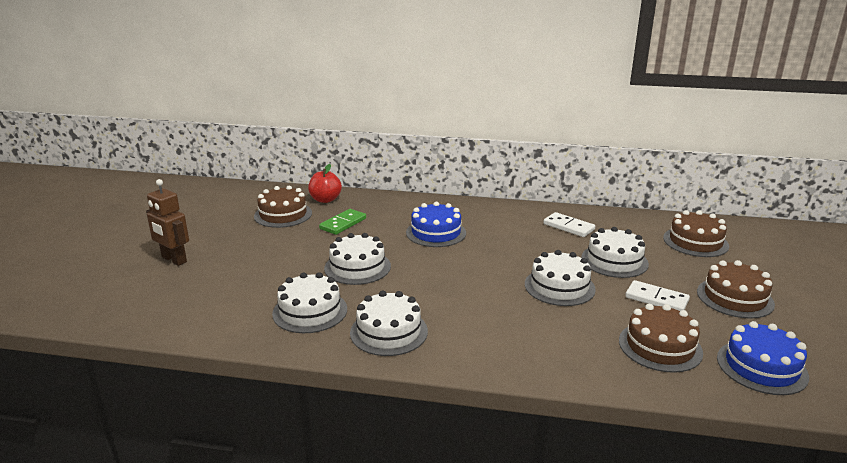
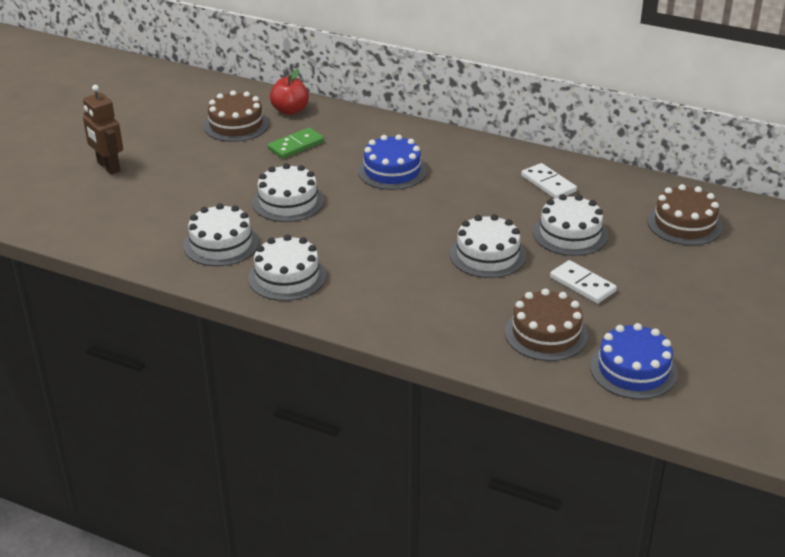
camera: 15 degrees right, 10 degrees up
(735, 298) = (670, 296): brown cake -> none

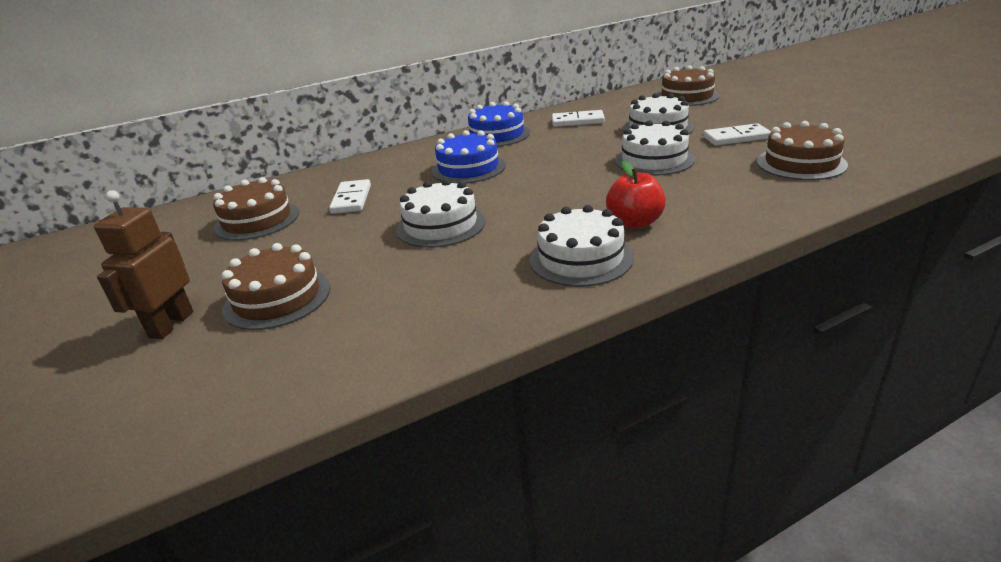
camera: 50 degrees left, 5 degrees down
(108, 167) = (171, 324): brown robot -> brown robot turned 105 degrees clockwise
(157, 186) = (277, 298): none -> brown cake
(221, 244) = (462, 284): white cake -> none
(290, 110) = (289, 189): red apple -> red apple (635, 223)
(296, 145) = (351, 199): green domino -> white domino
(633, 370) = (879, 145): blue cake -> blue cake (497, 135)

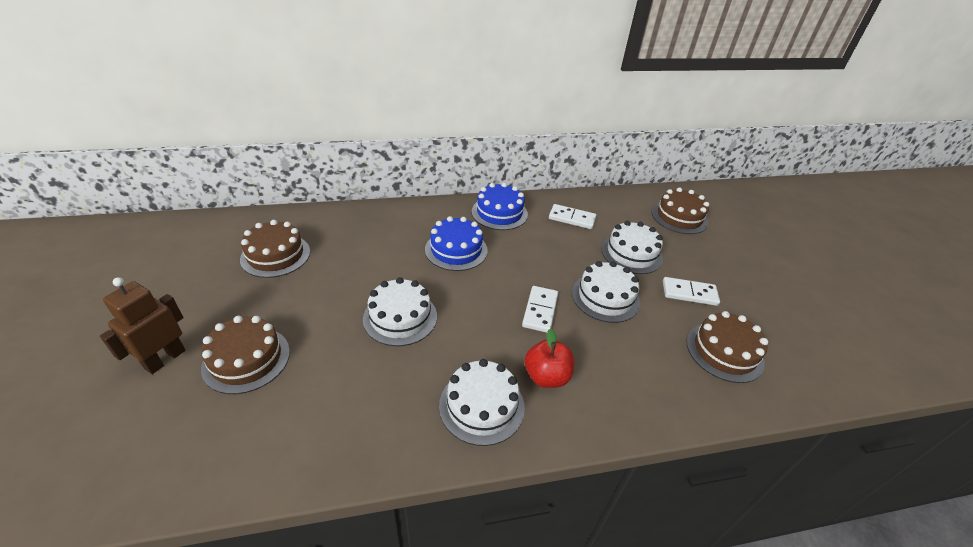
camera: 10 degrees right, 10 degrees up
(351, 199) = (352, 256): white domino -> white domino (540, 310)

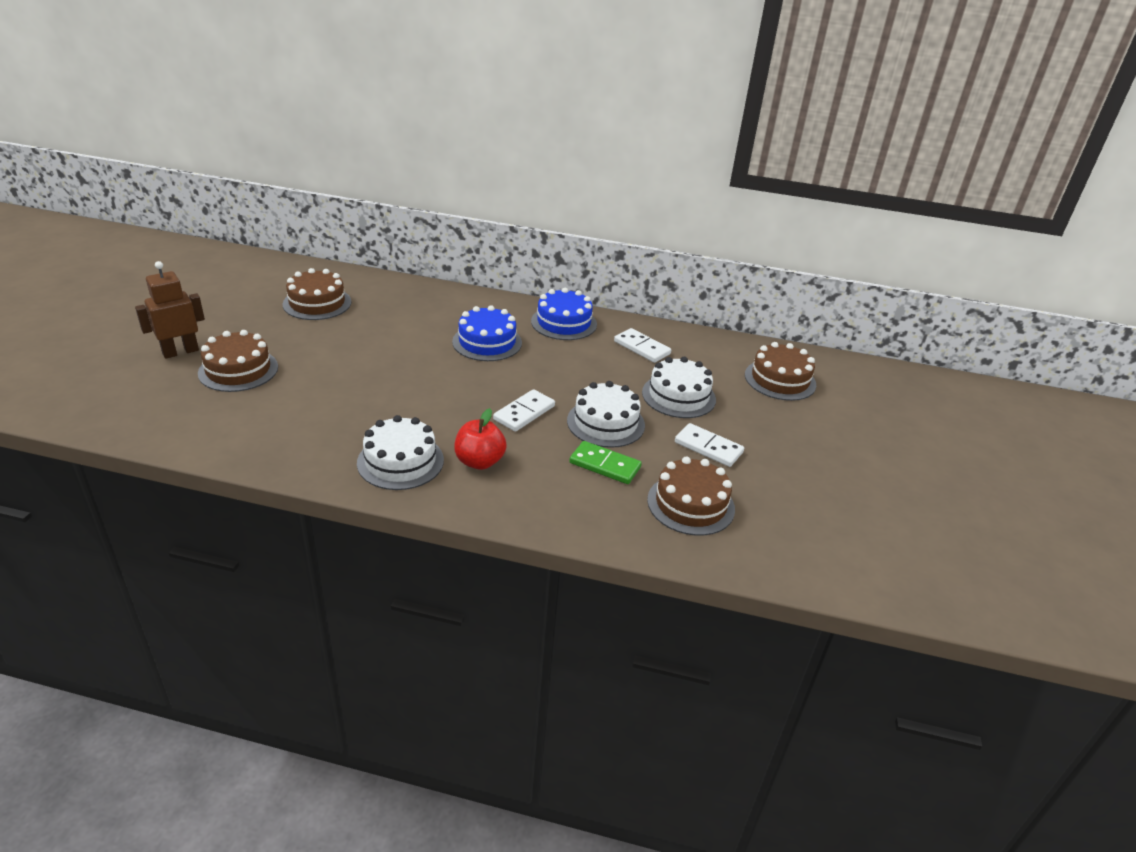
camera: 25 degrees right, 5 degrees down
(400, 317) = (386, 379): white cake -> none
(639, 339) = (605, 465): none -> green domino

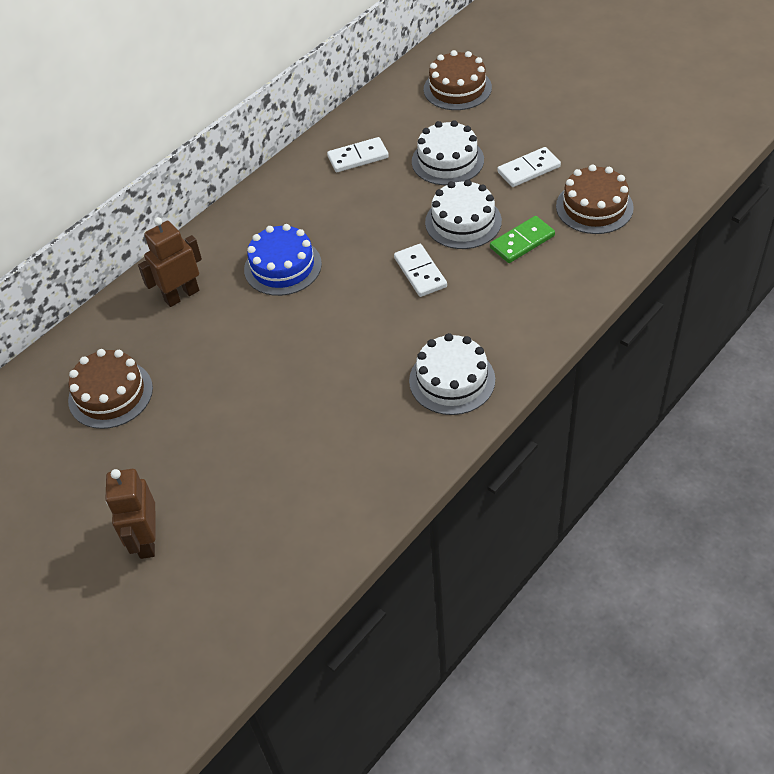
camera: 55 degrees left, 15 degrees up
(238, 370) = (219, 488): brown cake -> none
(429, 306) = (181, 295): none -> brown robot
(479, 461) = (478, 323): red apple -> none
(564, 323) = (280, 198): blue cake -> none

